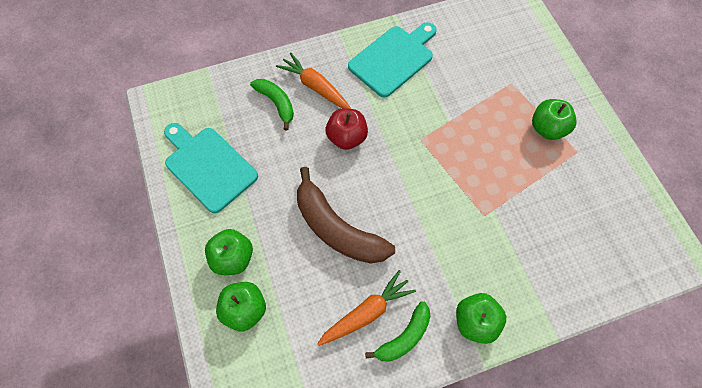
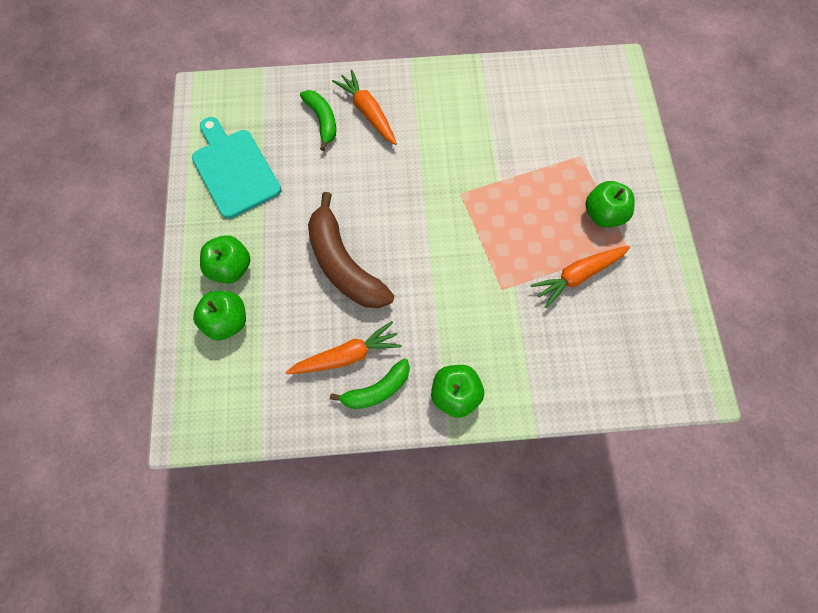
camera: 15 degrees right, 5 degrees up
(347, 138) = (383, 173): red apple -> none
(393, 59) = (460, 101): turquoise cutting board -> none
(545, 187) = (577, 276): none -> orange carrot

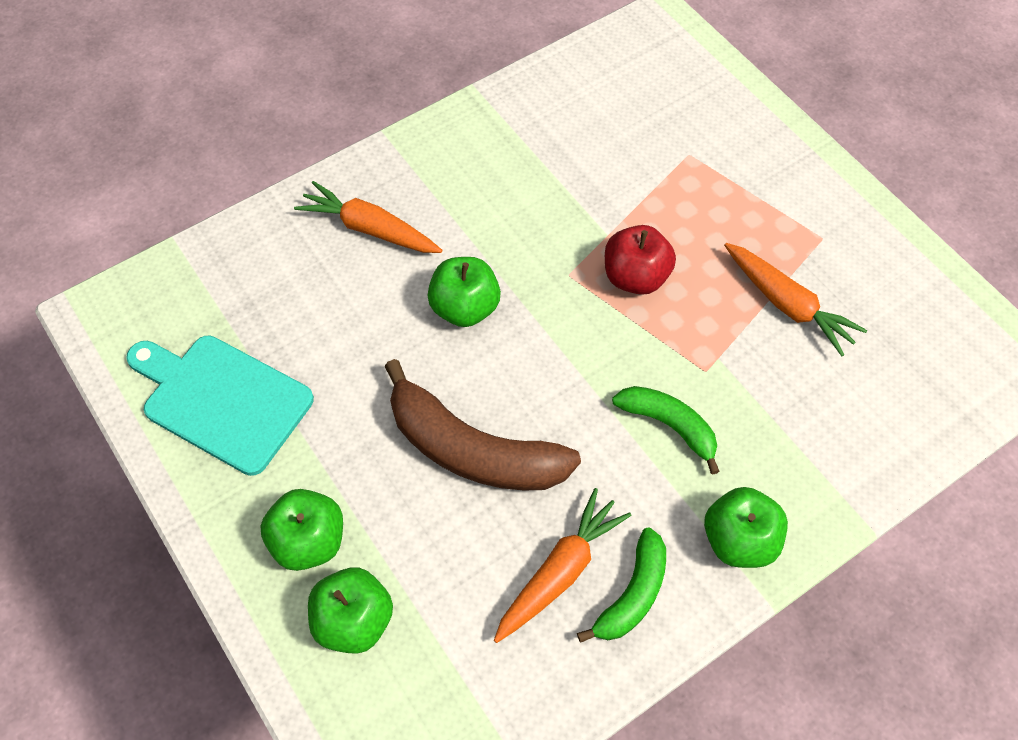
camera: 30 degrees left, 10 degrees down
(322, 121) = (311, 270): green banana -> green banana (669, 425)
(498, 214) = (635, 277): none -> red apple
(577, 276) = (787, 304): orange carrot -> orange carrot turned 75 degrees counterclockwise
(603, 214) = (766, 213): green apple -> green apple (465, 308)

